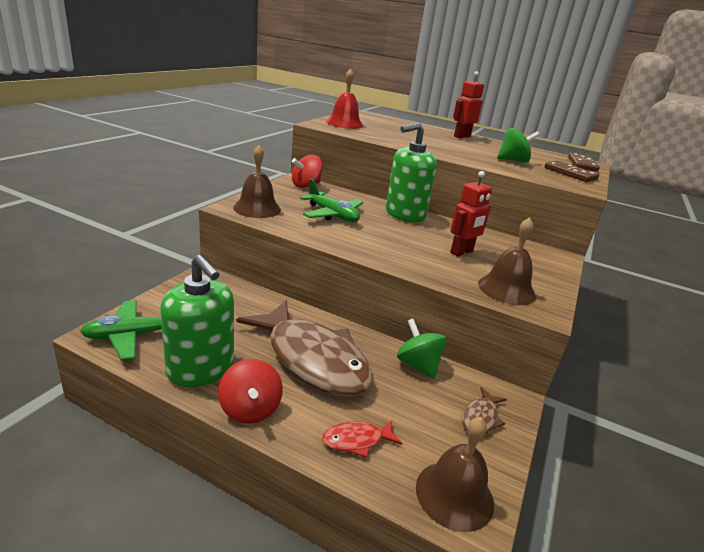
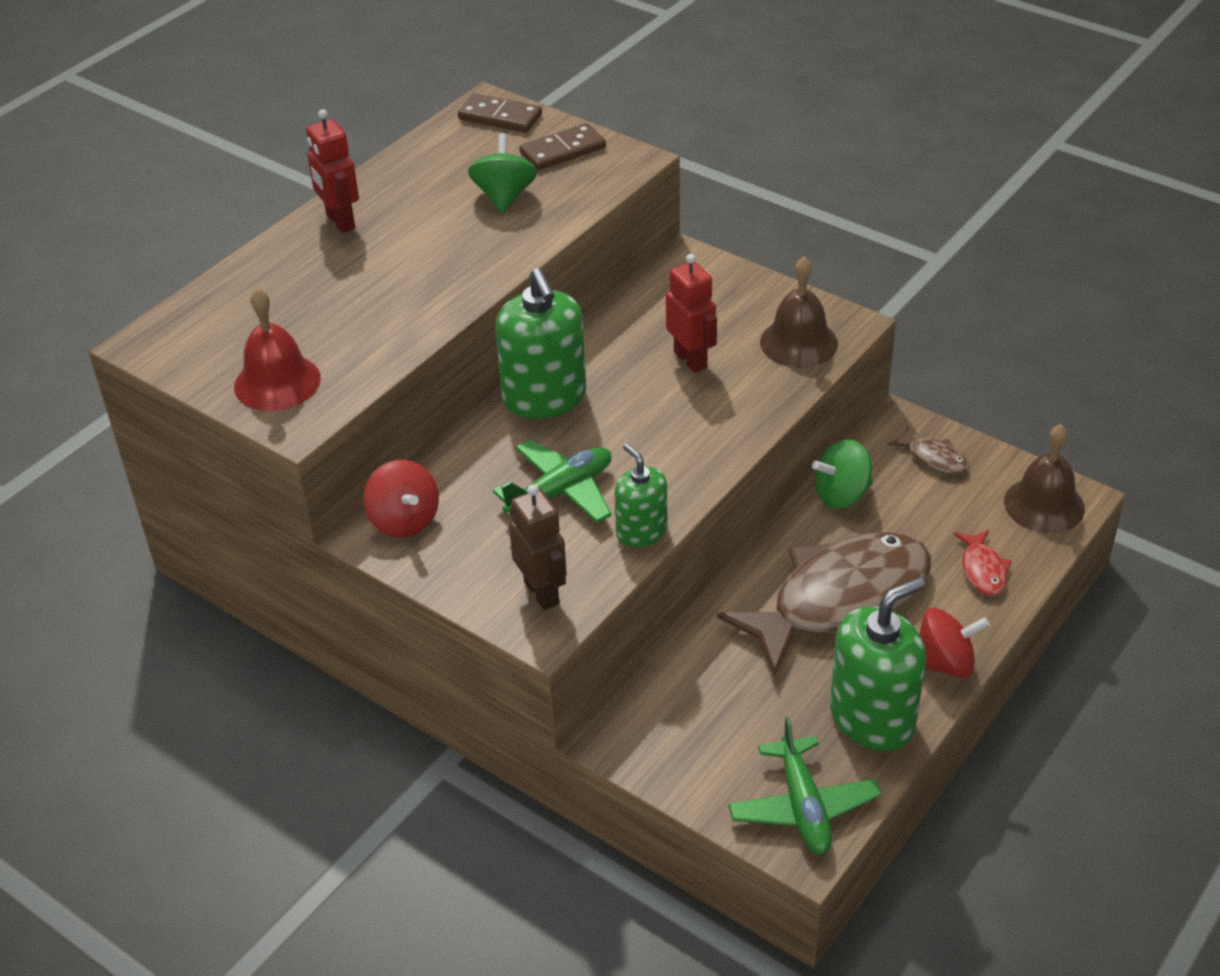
camera: 75 degrees left, 15 degrees up
(257, 208) = (542, 593): brown bell -> brown robot
(305, 232) = (641, 531): none -> green soap dispenser

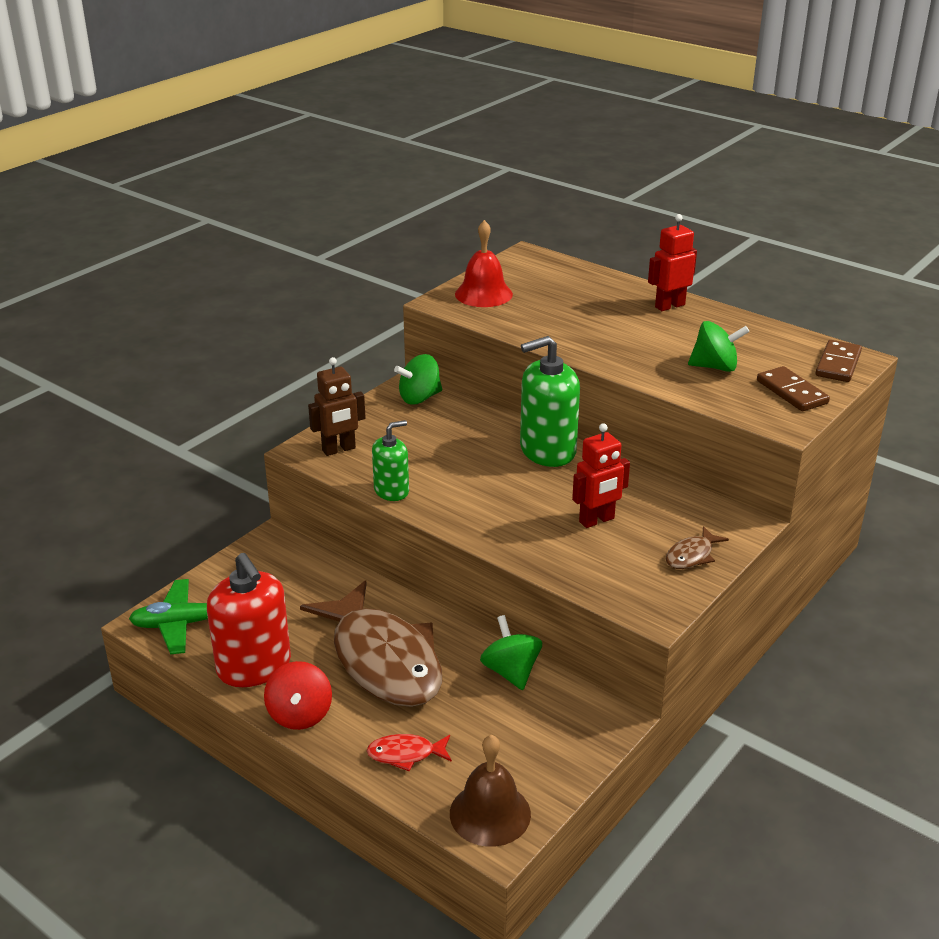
camera: 90 degrees right, 10 degrees down
(404, 520) = (419, 398): red spinning top -> green spinning top
(560, 492) = (439, 457): green plane -> none
(798, 342) = (624, 581): brown bell -> none
(872, 718) = (254, 666): green soap dispenser -> red soap dispenser
(934, 458) = (559, 739): brown fish -> brown fish (691, 555)

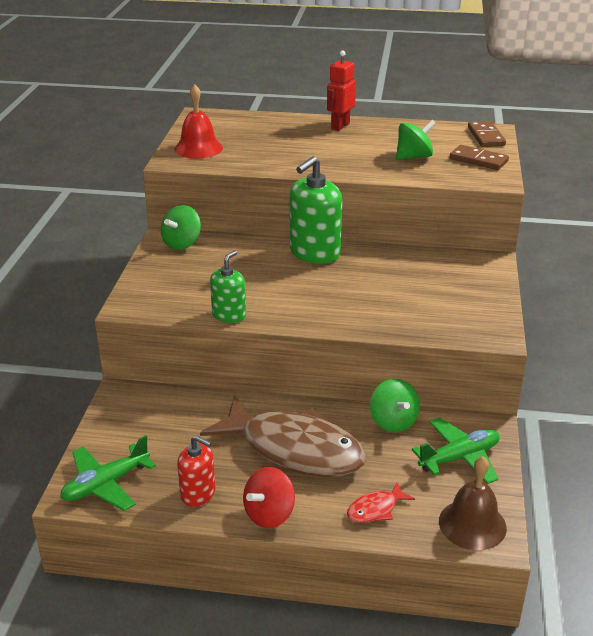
camera: 30 degrees left, 0 degrees up
(254, 666) = (198, 494): red soap dispenser -> red soap dispenser, size x0.58
(300, 714) = (269, 514): red spinning top -> red spinning top turned 75 degrees clockwise
(339, 449) = (156, 298): brown robot -> none
(511, 672) = (393, 422): green spinning top -> green spinning top turned 150 degrees counterclockwise
(545, 739) = (459, 458): none -> green plane
(597, 520) = (397, 289): red robot -> none
(691, 555) = (480, 291): brown fish -> none

